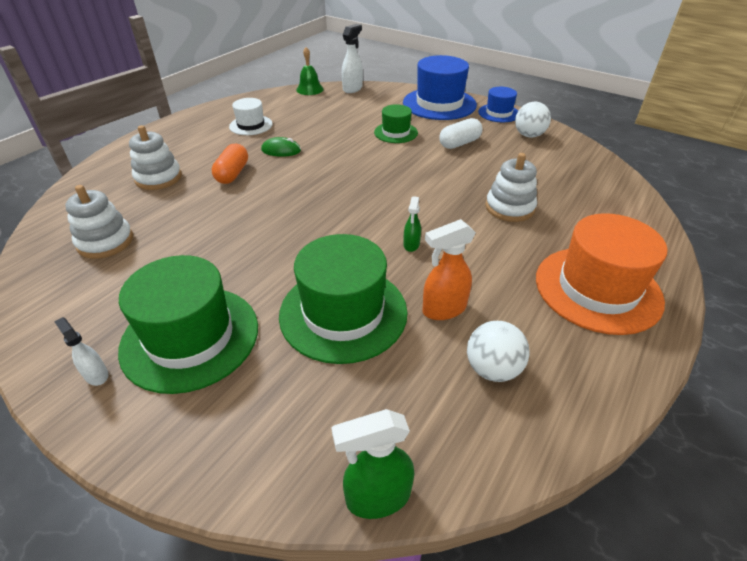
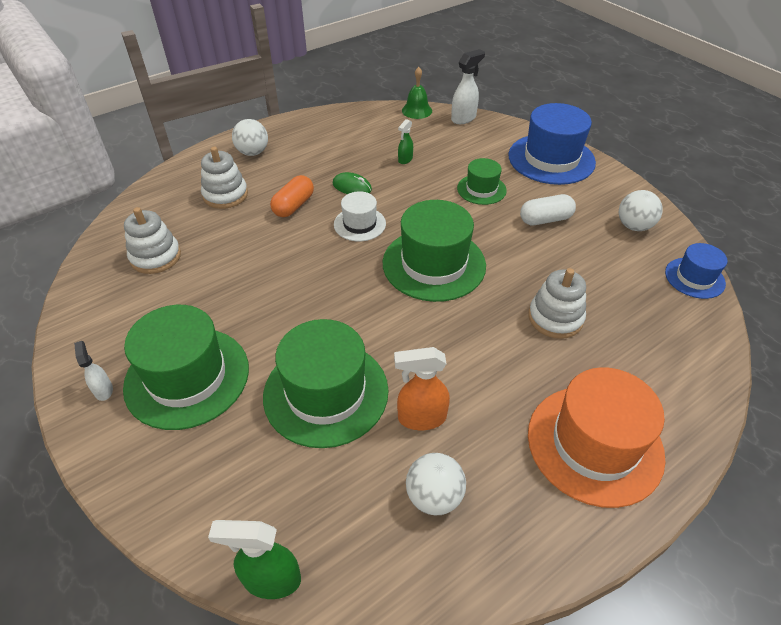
camera: 20 degrees right, 5 degrees up
(171, 141) = (253, 152): none -> white ball
(251, 125) = (336, 148): white hat -> white hat (359, 224)
(386, 191) = (434, 264): none -> green hat
(411, 245) = (426, 336): green spray bottle -> green spray bottle (405, 160)
(498, 113) = (615, 187): blue hat -> blue hat (694, 278)

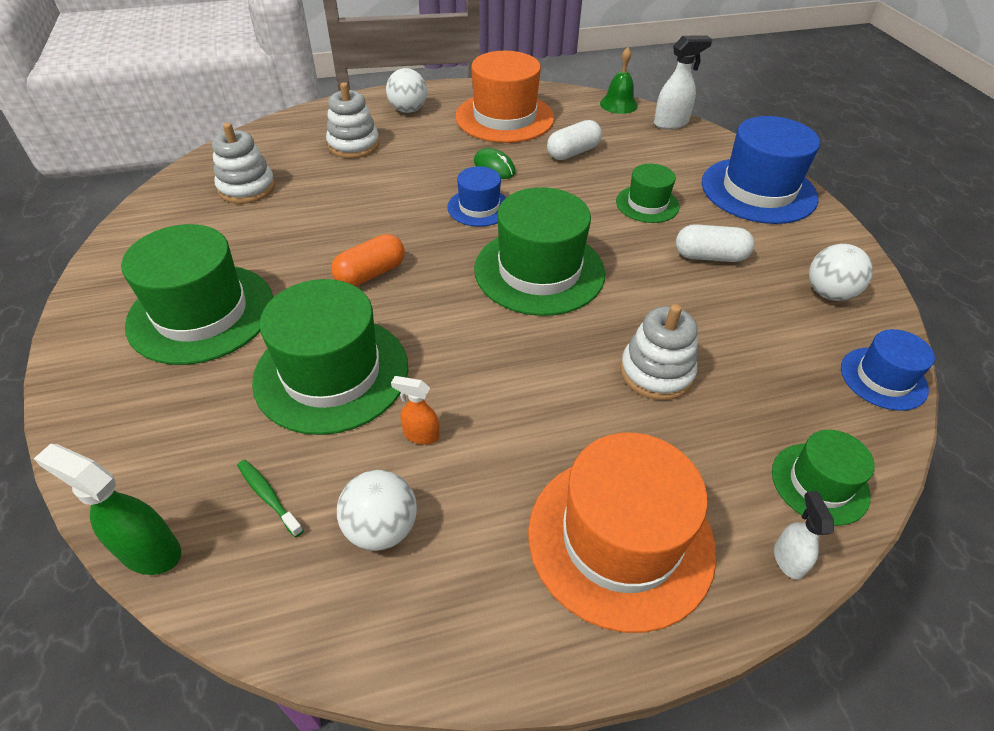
camera: 20 degrees right, 0 degrees up
(103, 390) = (116, 301): white spray bottle -> white spray bottle (788, 559)
(294, 206) = (418, 172): orange capsule -> orange capsule (371, 274)
(335, 141) = (504, 117): none -> orange hat
(336, 504) = (268, 496): none -> green toothbrush
(359, 224) = (479, 207): white hat -> blue hat
(405, 160) = (573, 152): green spray bottle -> white capsule
(421, 418) = (420, 435): orange spray bottle -> orange spray bottle, size x0.60
(692, 362) = (819, 483): none -> green hat

